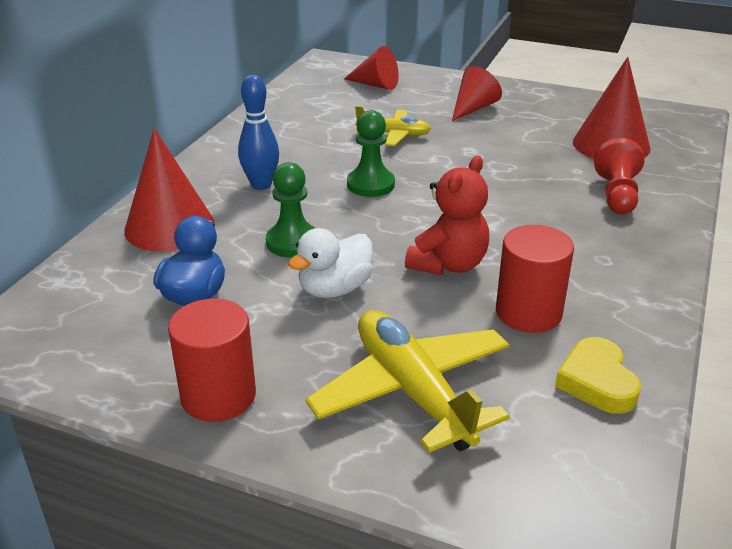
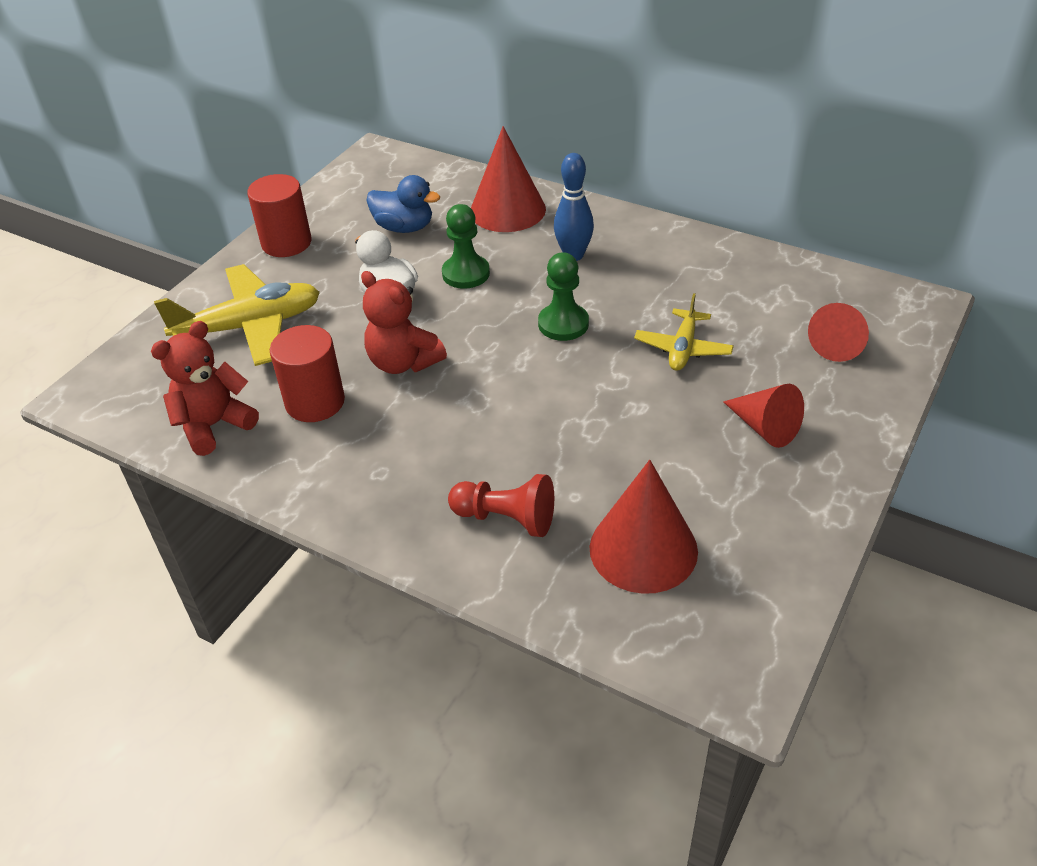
camera: 100 degrees right, 10 degrees up
(597, 381) = (214, 425): yellow heart -> red teddy bear

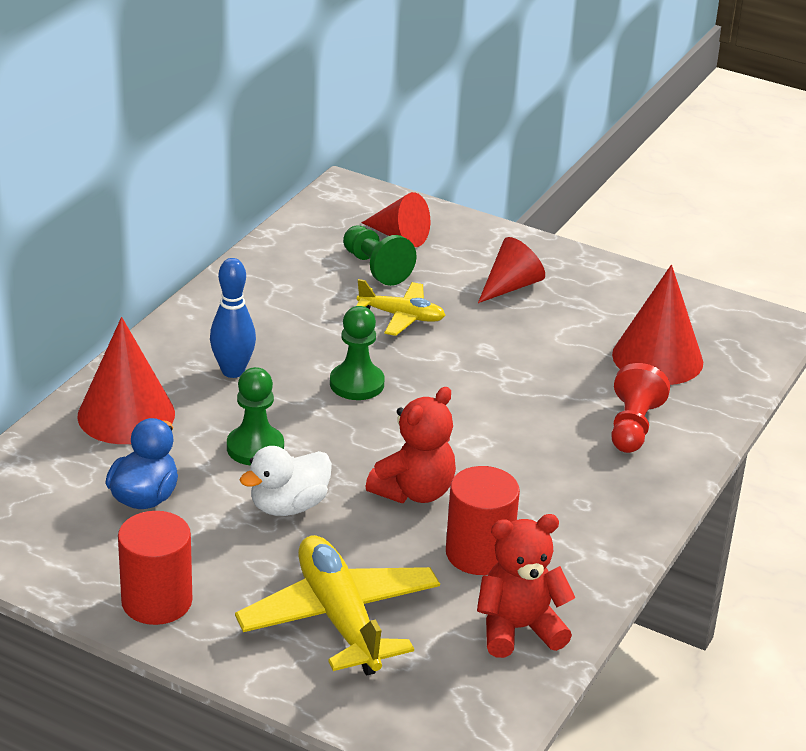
camera: 95 degrees left, 10 degrees down
(214, 425) = (518, 629): red teddy bear -> red teddy bear turned 120 degrees clockwise
(769, 329) = (375, 268): none -> green pawn

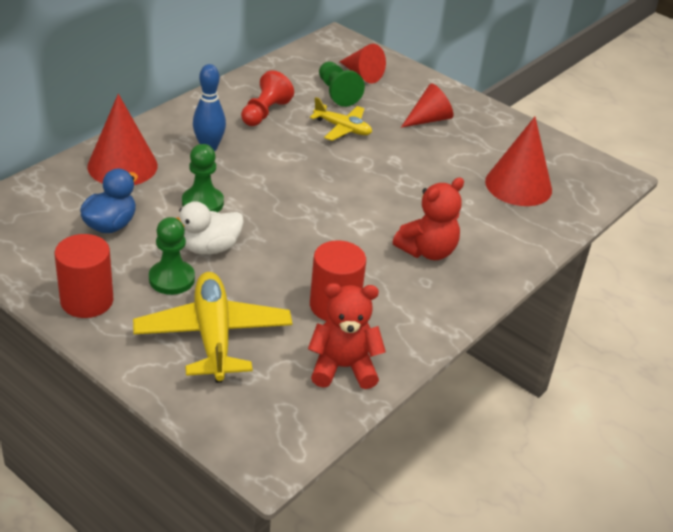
camera: 10 degrees right, 5 degrees up
(357, 384) = (292, 170): green pawn -> green pawn (171, 279)
(414, 492) = (304, 252): red teddy bear -> red teddy bear (427, 251)
(633, 427) = (483, 232): red pawn -> red pawn (265, 113)

